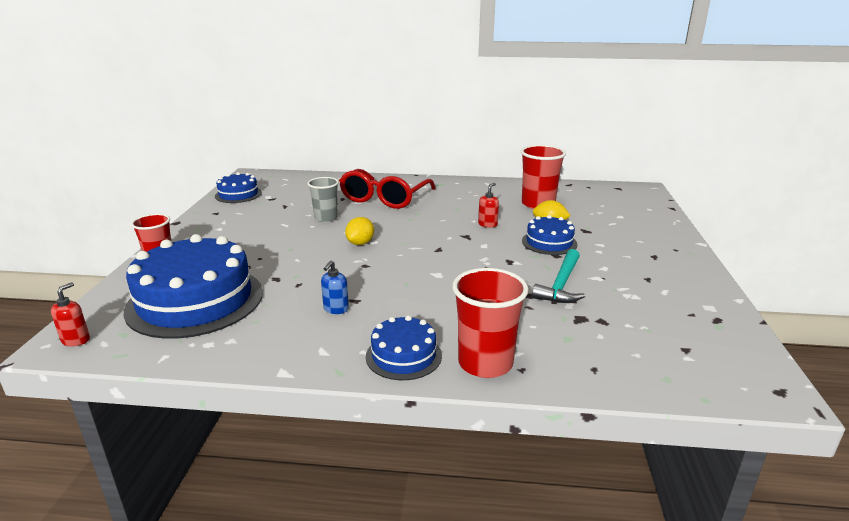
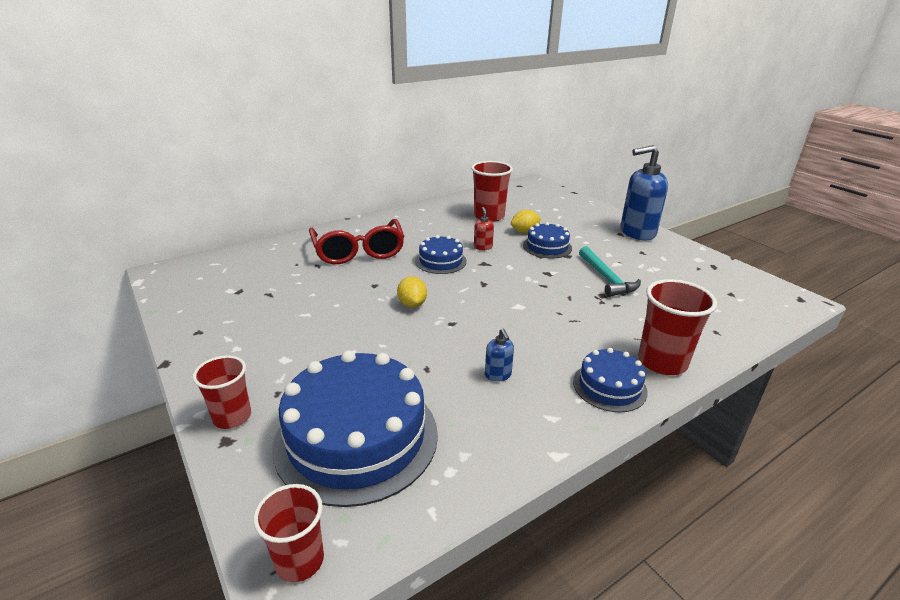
camera: 40 degrees left, 5 degrees up
(76, 340) = (299, 560): red soap dispenser -> red cup
(238, 194) = (187, 300): blue cake -> blue cake (441, 261)
(326, 218) = (336, 291): grey cup -> none
(677, 261) = (637, 232): none -> blue soap dispenser

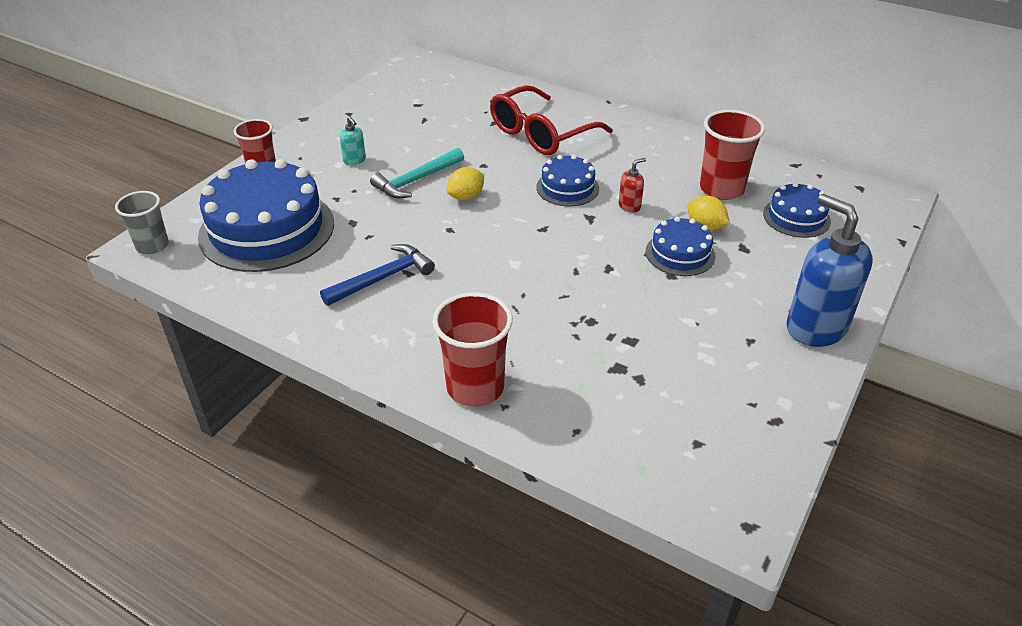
camera: 65 degrees right, 10 degrees up
(290, 348) = (354, 160): none -> turquoise soap dispenser
(299, 560) = (152, 246): red cup -> grey cup
(498, 375) = (383, 278): blue soap dispenser -> blue hammer
(606, 278) = (638, 318): turquoise hammer -> turquoise hammer (416, 180)
(609, 386) = (407, 353): blue cake -> blue cake (796, 217)

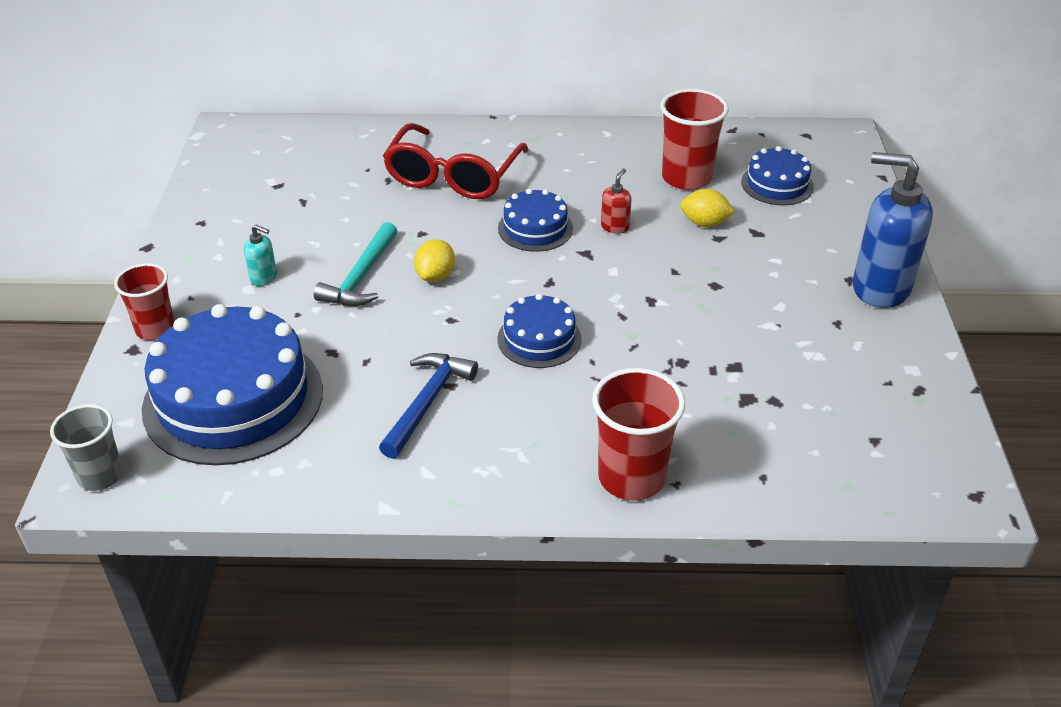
camera: 30 degrees left, 0 degrees up
(680, 254) = (705, 260): blue cake -> blue cake (539, 339)

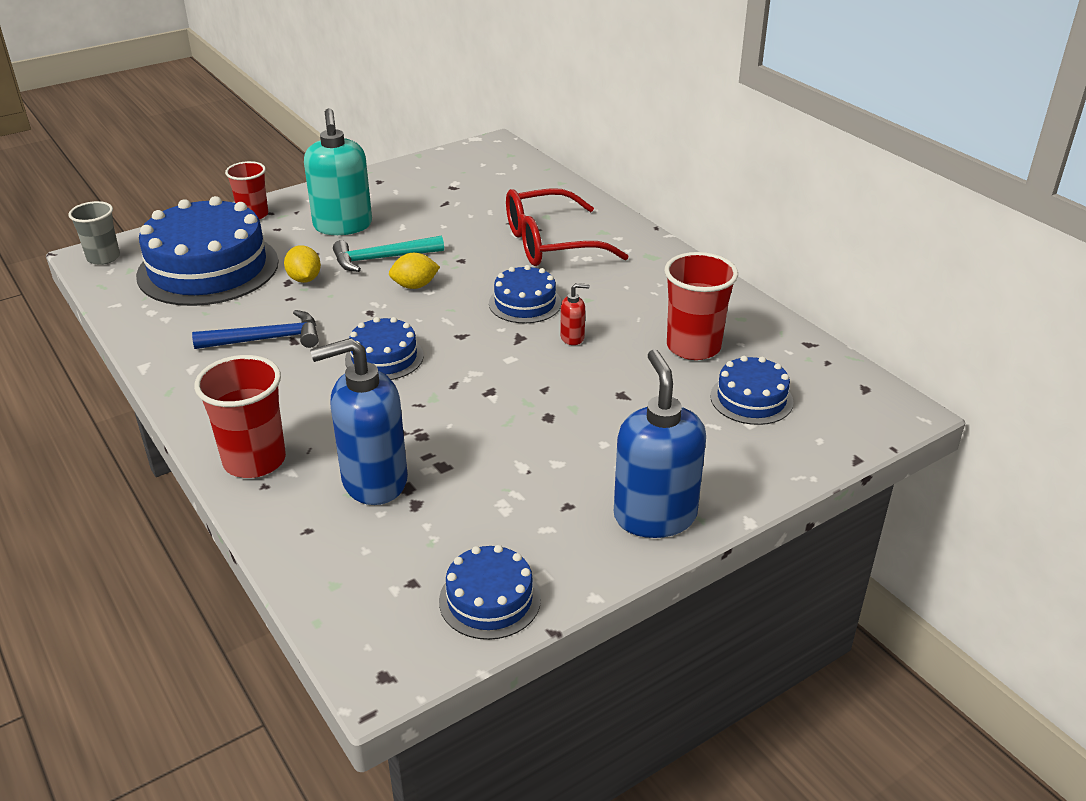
camera: 55 degrees right, 5 degrees down
(264, 278) = (343, 226): turquoise soap dispenser -> turquoise soap dispenser, size x2.30
(704, 223) = (635, 380): yellow lemon -> yellow lemon (304, 279)
(724, 413) = (374, 481): none -> blue soap dispenser
(921, 406) = (489, 599): none -> blue cake

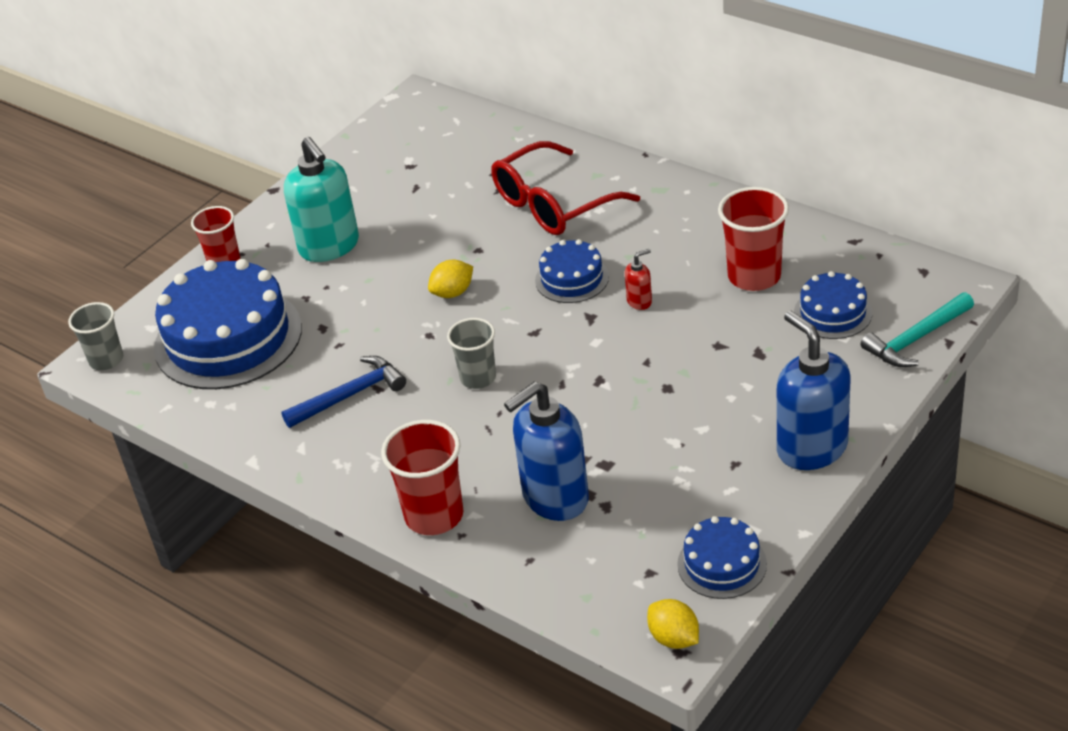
camera: 15 degrees left, 5 degrees up
(304, 279) = (337, 319): yellow lemon -> yellow lemon (674, 638)
(382, 258) = (398, 272): turquoise hammer -> turquoise hammer (916, 339)
(384, 357) = (478, 378): blue cake -> grey cup

